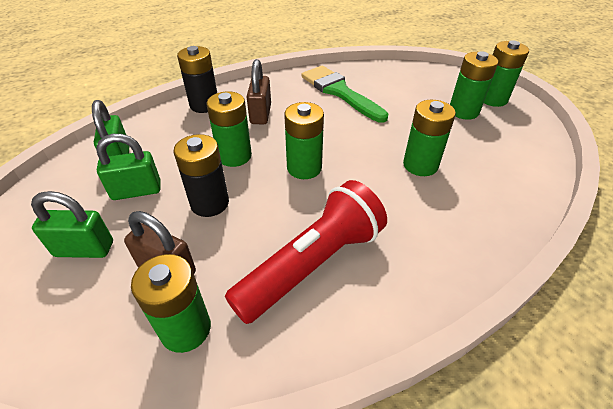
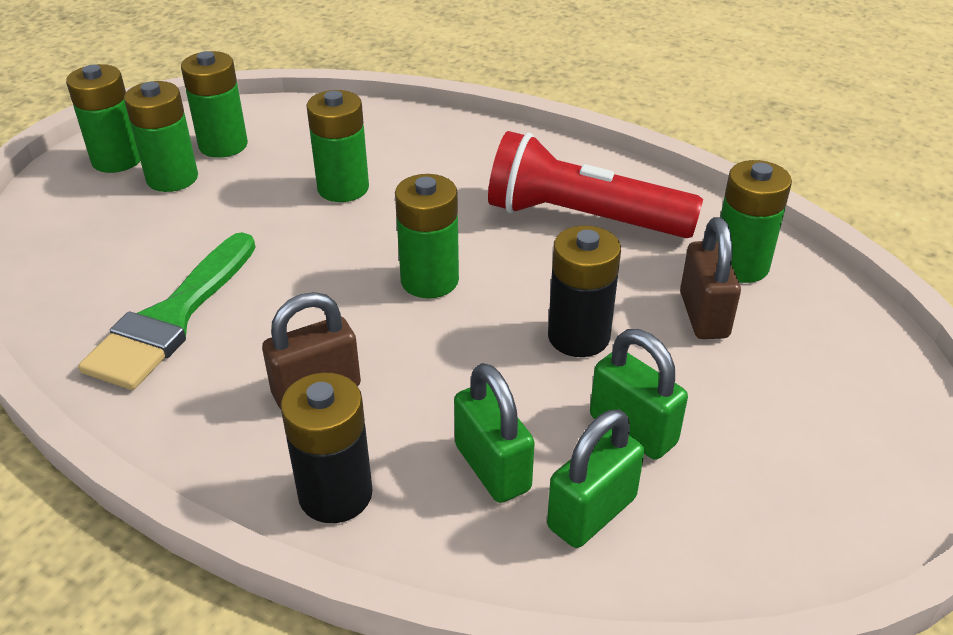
camera: 120 degrees left, 5 degrees down
(84, 249) = (765, 409): green padlock -> green padlock (492, 468)
(234, 156) = (461, 363): green battery -> green battery (223, 145)

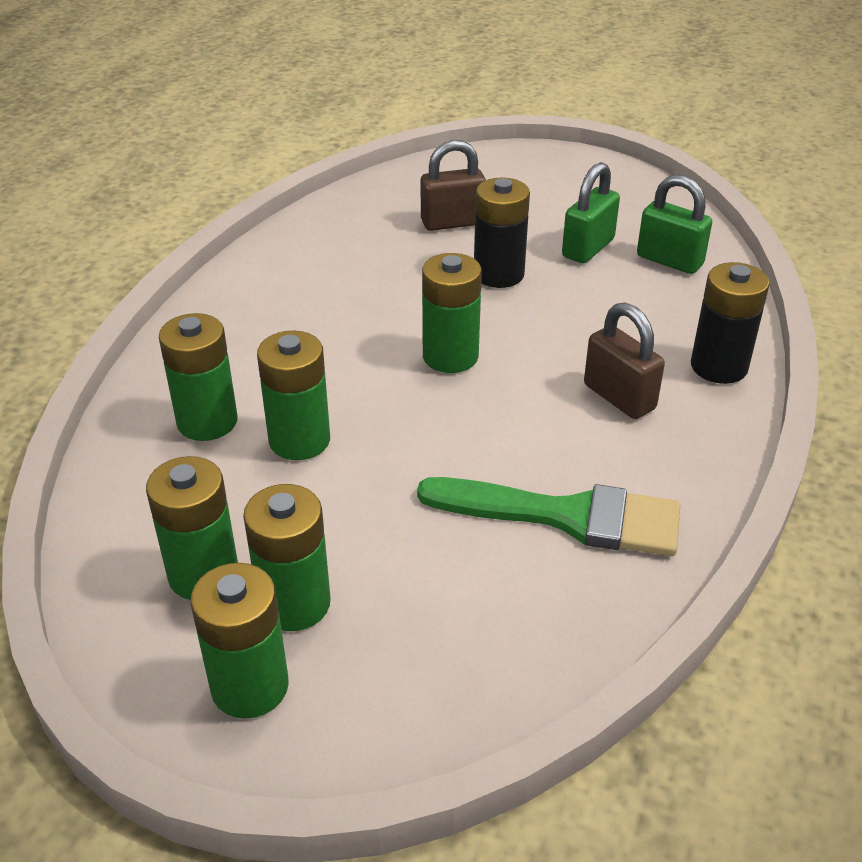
camera: 100 degrees left, 0 degrees up
(492, 468) = (654, 301): green padlock -> none
(583, 218) = (331, 281): red flashlight -> none
(740, 265) = (384, 207): green battery -> green battery (207, 422)

